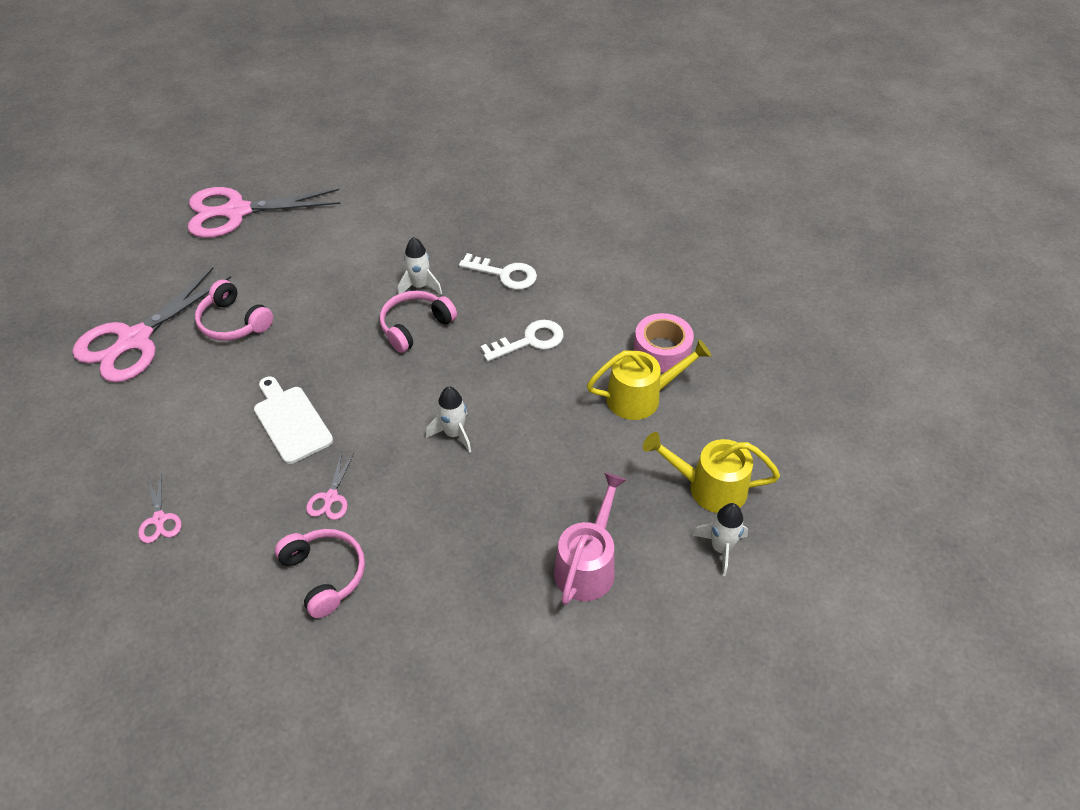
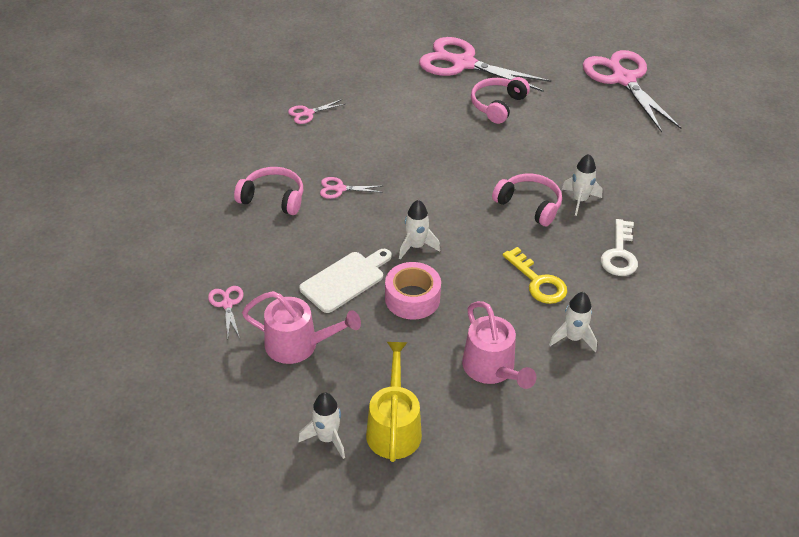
camera: 80 degrees right, 5 degrees down
(291, 421) = (406, 155): white cutting board -> white cutting board (345, 280)
(325, 575) = (273, 198): pink headphones -> pink headphones turned 120 degrees counterclockwise
(509, 639) = (227, 304): none -> pink scissors
(530, 341) = (538, 282): white key -> yellow key
(609, 330) = (573, 338): none -> white rocket
(641, 397) = (492, 369): yellow watering can -> pink watering can
(661, 351) = (558, 382): pink tape -> pink tape (412, 298)

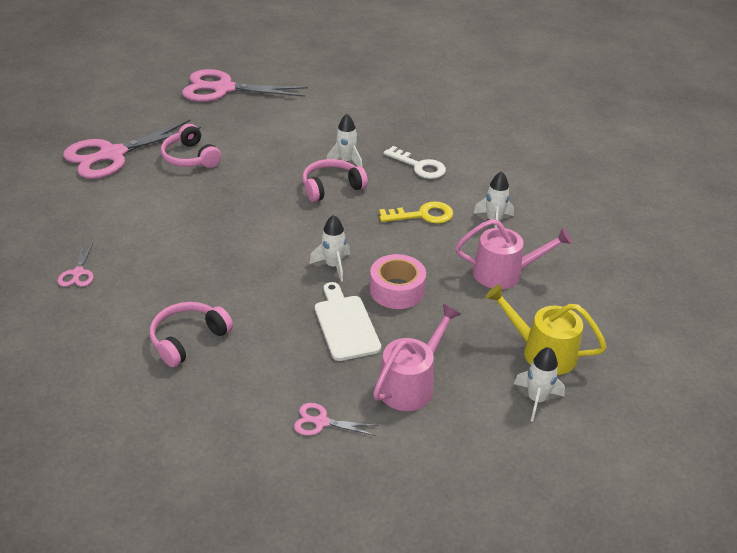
camera: 65 degrees left, 5 degrees down
(339, 189) = (215, 288): pink scissors -> none

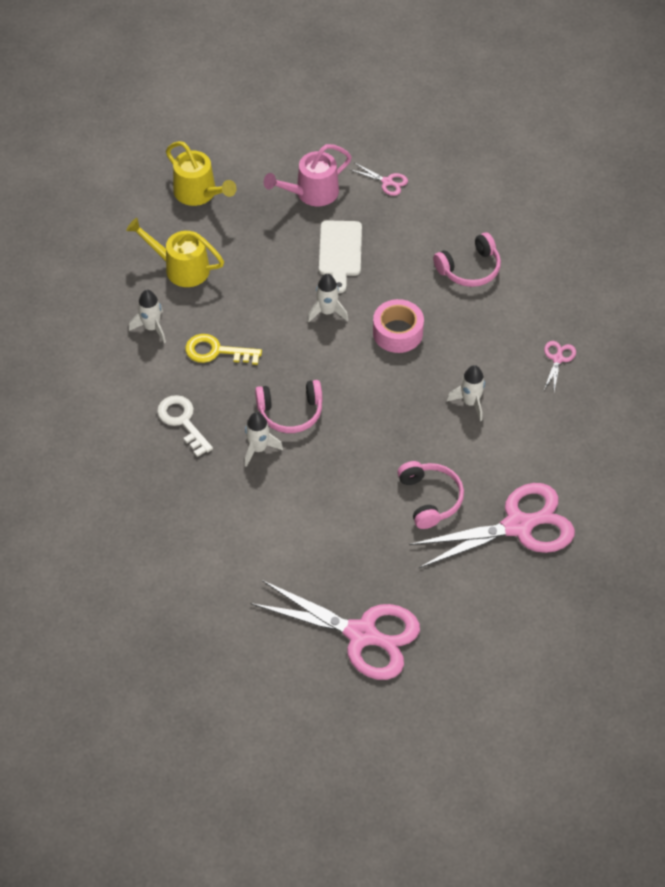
camera: 160 degrees left, 15 degrees up
(397, 290) = (283, 274): pink tape -> pink tape (397, 332)
(504, 273) = (181, 268): pink watering can -> yellow watering can
(536, 399) = (228, 161): white rocket -> white rocket (470, 402)

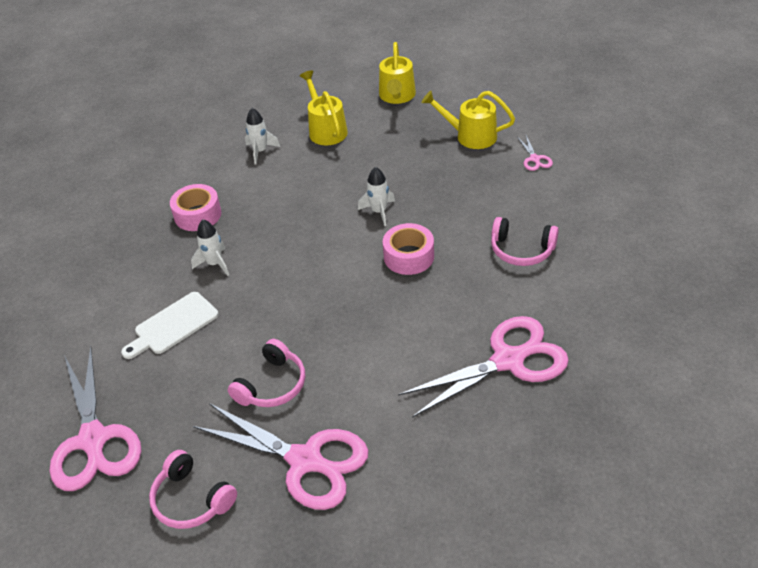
camera: 50 degrees right, 10 degrees down
(182, 421) = (197, 215): white key -> pink tape
(216, 351) = (276, 189): yellow key -> none
(290, 412) = (266, 256): pink headphones -> pink headphones (192, 499)
(311, 193) = (470, 136): pink watering can -> yellow watering can
(340, 252) = (440, 181): white cutting board -> white cutting board (173, 325)
(470, 402) = (395, 341): white rocket -> none
(558, 359) = (508, 360): pink scissors -> pink scissors, size x2.38

